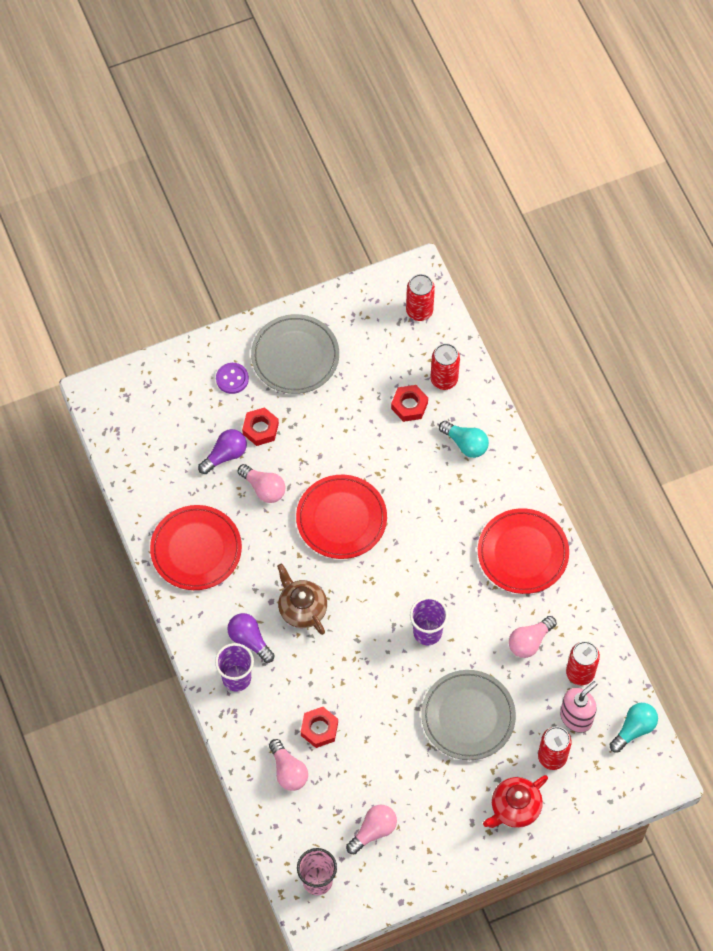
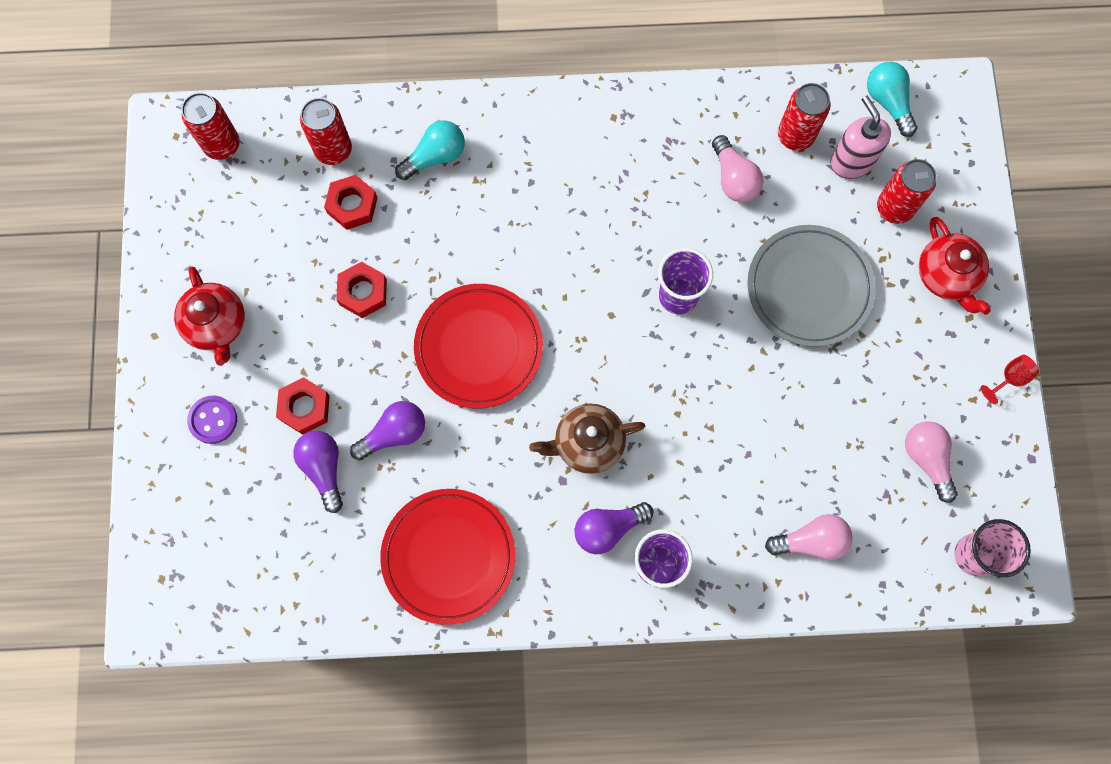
camera: 70 degrees left, 10 degrees up
(263, 488) = (394, 433): pink light bulb -> purple light bulb
(295, 356) = (216, 325): grey plate -> red teapot
(319, 729) = (765, 480): red nut -> red nut (363, 292)
(454, 872) = (1010, 378): none -> red goblet
(523, 553) = (612, 143): red plate -> none

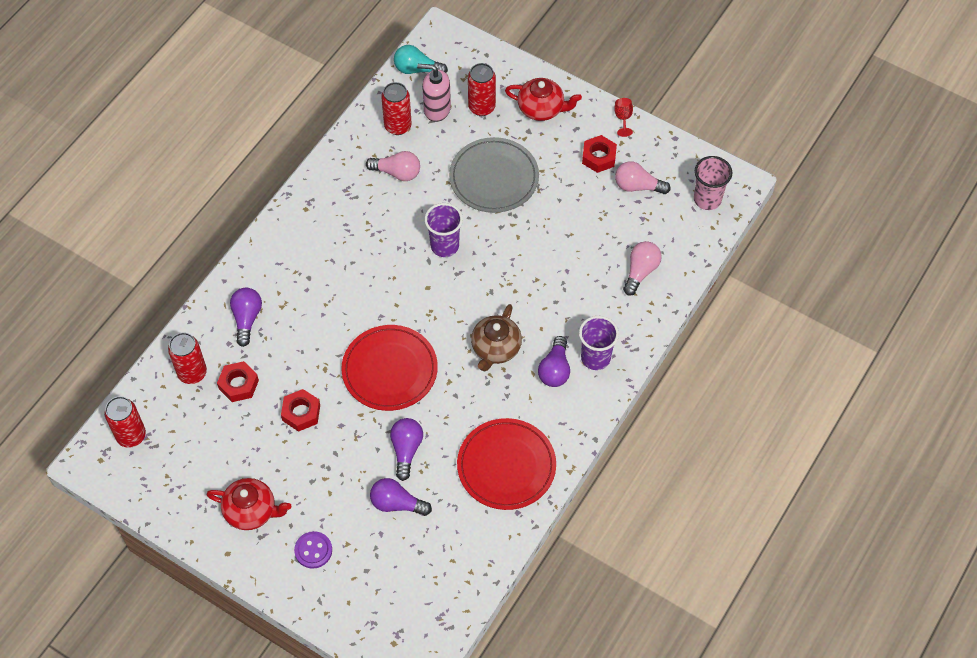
camera: 55 degrees left, 15 degrees down
(305, 408) = (349, 491): red nut -> red nut (599, 157)
(435, 156) = (247, 319): turquoise light bulb -> purple light bulb

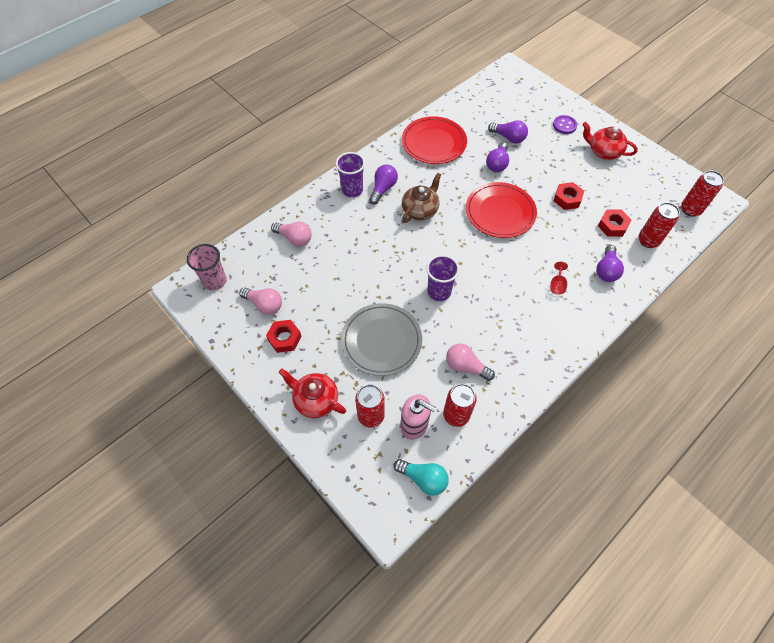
camera: 165 degrees left, 0 degrees up
(623, 118) = (246, 371): red goblet -> red goblet (557, 285)
(640, 271) = (294, 238): pink light bulb -> pink light bulb turned 105 degrees counterclockwise

